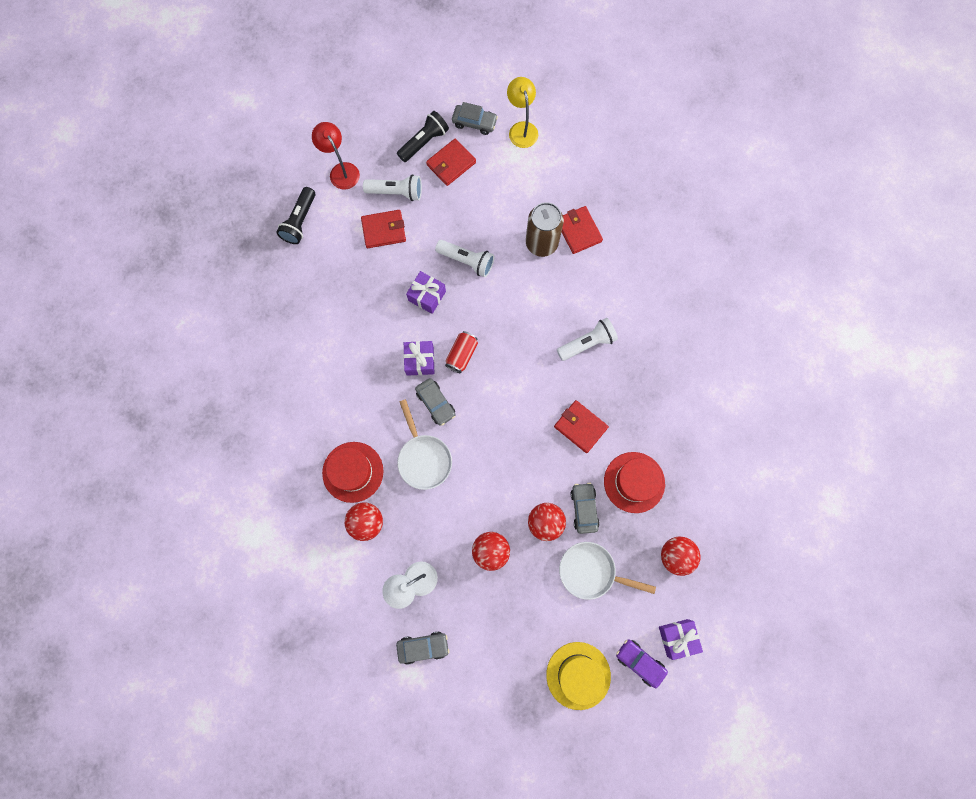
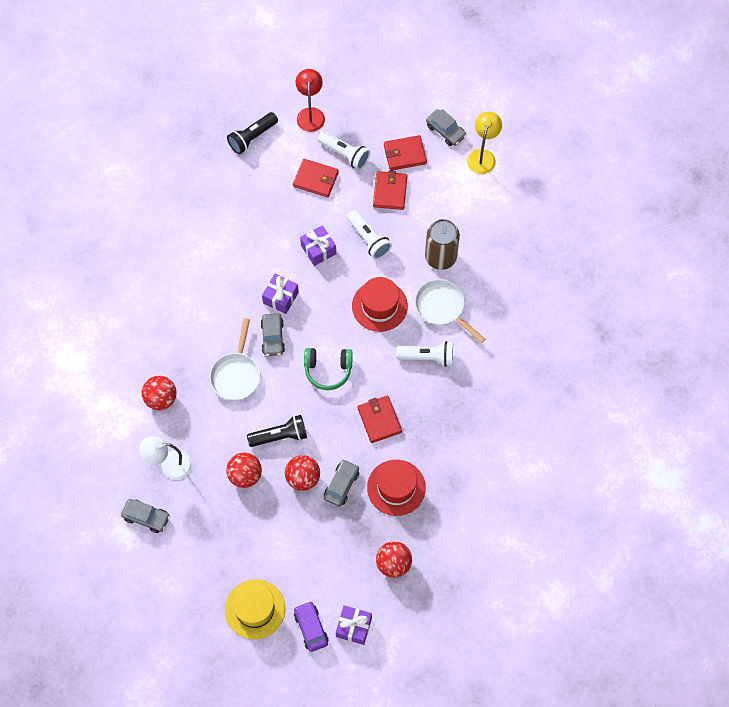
camera: 30 degrees right, 10 degrees down
(353, 472) = (174, 354): red hat -> red hat (379, 306)
(424, 142) = (393, 125): black flashlight -> black flashlight (280, 436)
(461, 355) = (317, 311): red can -> none
(505, 406) = (328, 370): none -> green headphones
(578, 231) = (478, 264): red wallet -> red wallet (390, 192)
(591, 571) = (316, 537): white pan -> white pan (442, 308)

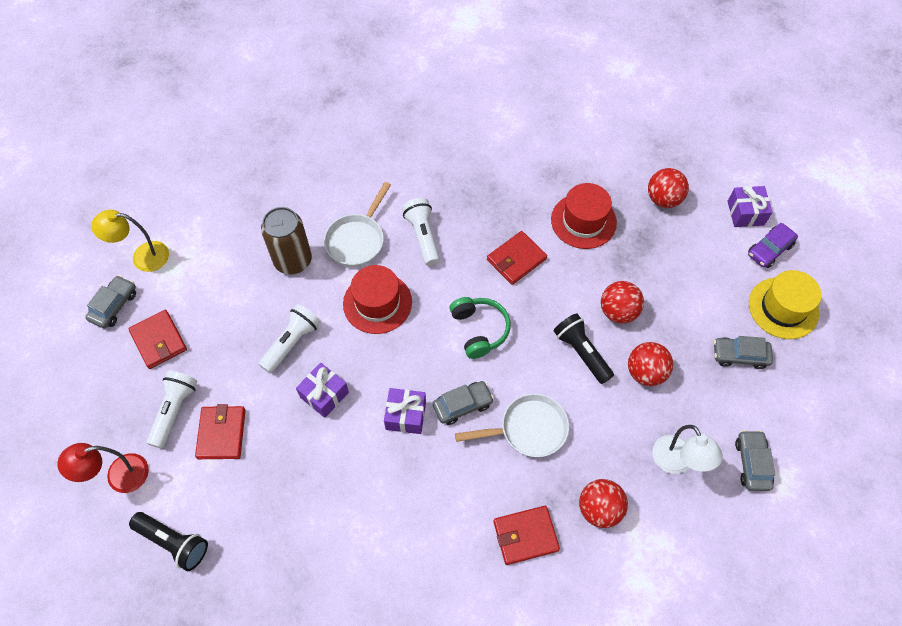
camera: 110 degrees left, 5 degrees down
(341, 485) = (606, 272): grey car -> grey car (739, 355)
(390, 192) = (218, 340): red wallet -> red wallet (525, 536)

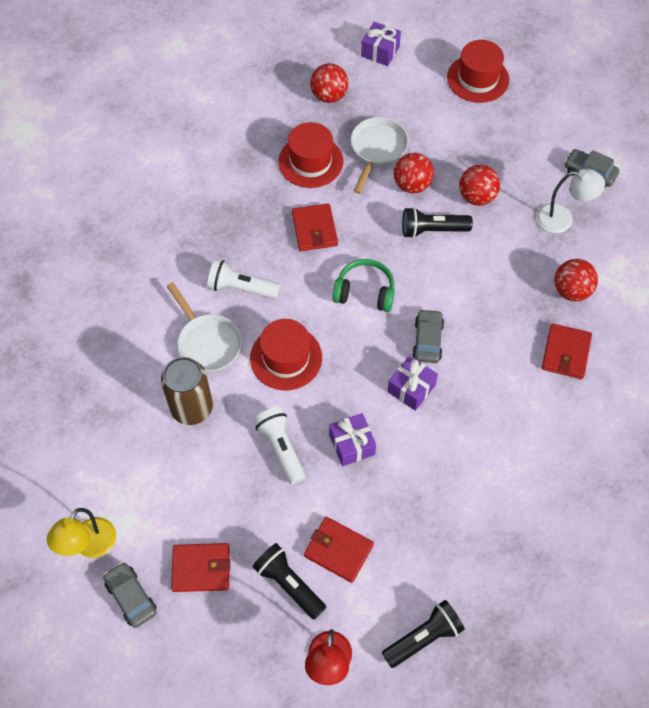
camera: 60 degrees left, 0 degrees up
(174, 411) = (289, 584): white flashlight -> black flashlight
(528, 429) = (477, 304): white pan -> white pan (377, 150)
(739, 355) = (500, 129): grey car -> none
(769, 250) = (423, 56): purple car -> none
(783, 308) = (478, 78): yellow hat -> red hat

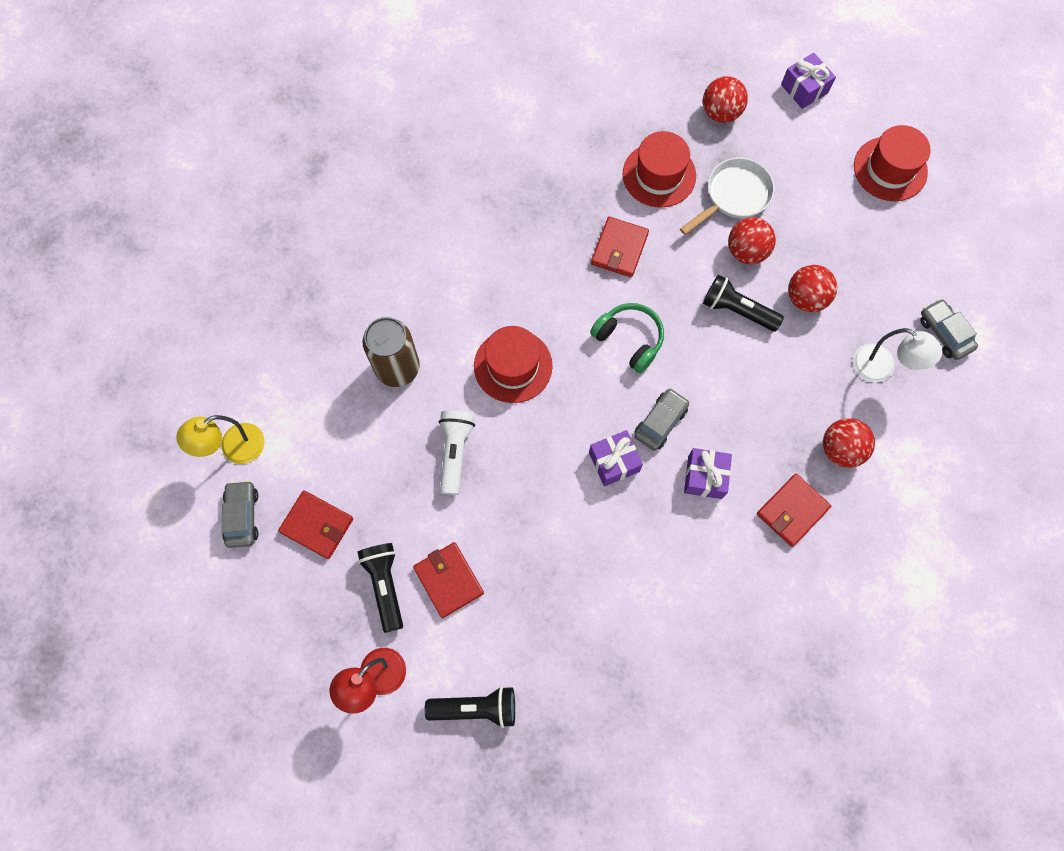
camera: 30 degrees right, 10 degrees up
(207, 342) = (449, 311): white pan -> none
(241, 288) = (512, 273): white flashlight -> none
(352, 444) = (523, 486): purple gift -> purple gift (705, 477)

